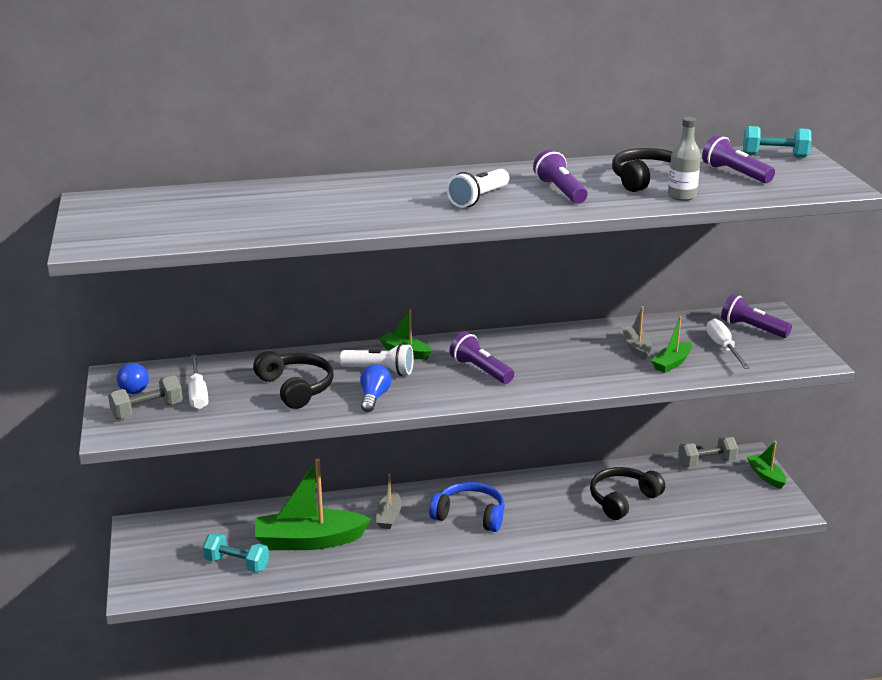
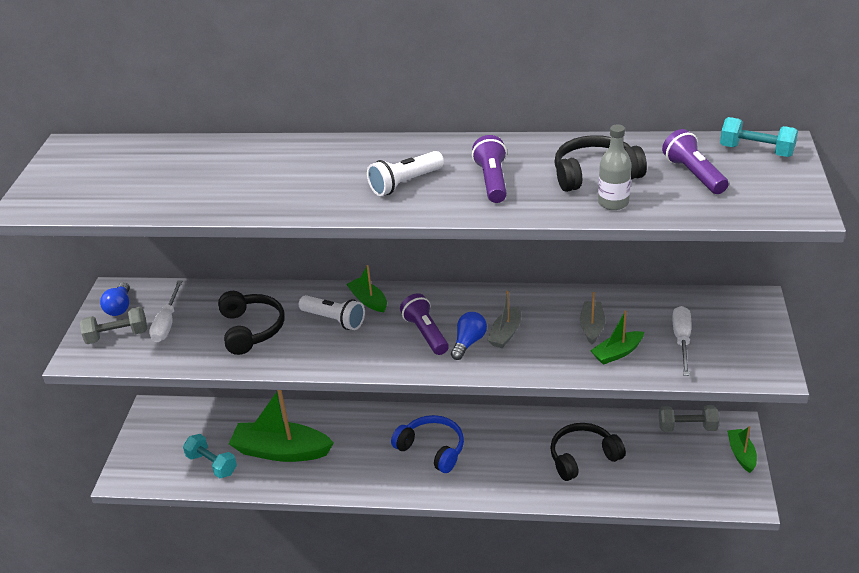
camera: 20 degrees right, 10 degrees up
(374, 397) = (312, 351): blue light bulb -> blue light bulb (468, 342)
(389, 516) = (360, 437): grey boat -> grey boat (505, 334)
(752, 328) = (726, 319): purple flashlight -> none

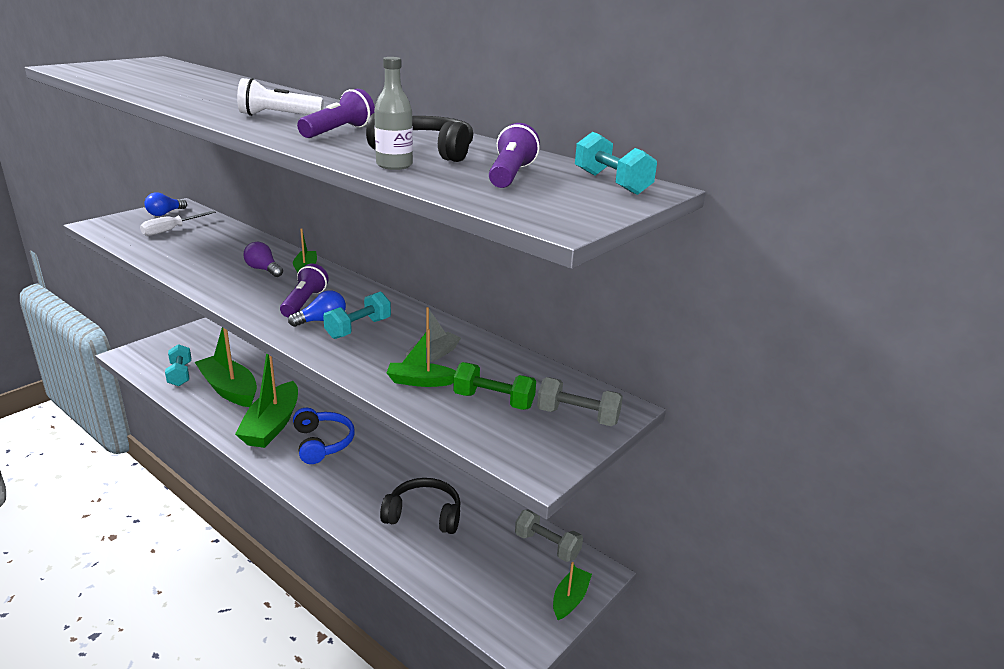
camera: 30 degrees right, 10 degrees down
(117, 336) = (135, 224): grey dumbbell -> grey dumbbell (577, 417)
(251, 329) = (207, 252): black headphones -> none
(334, 320) = (263, 269): white flashlight -> purple light bulb
(369, 459) = (272, 425): none -> green boat
(505, 334) = (358, 328): grey boat -> turquoise dumbbell
(682, 340) = (493, 401): white screwdriver -> green dumbbell

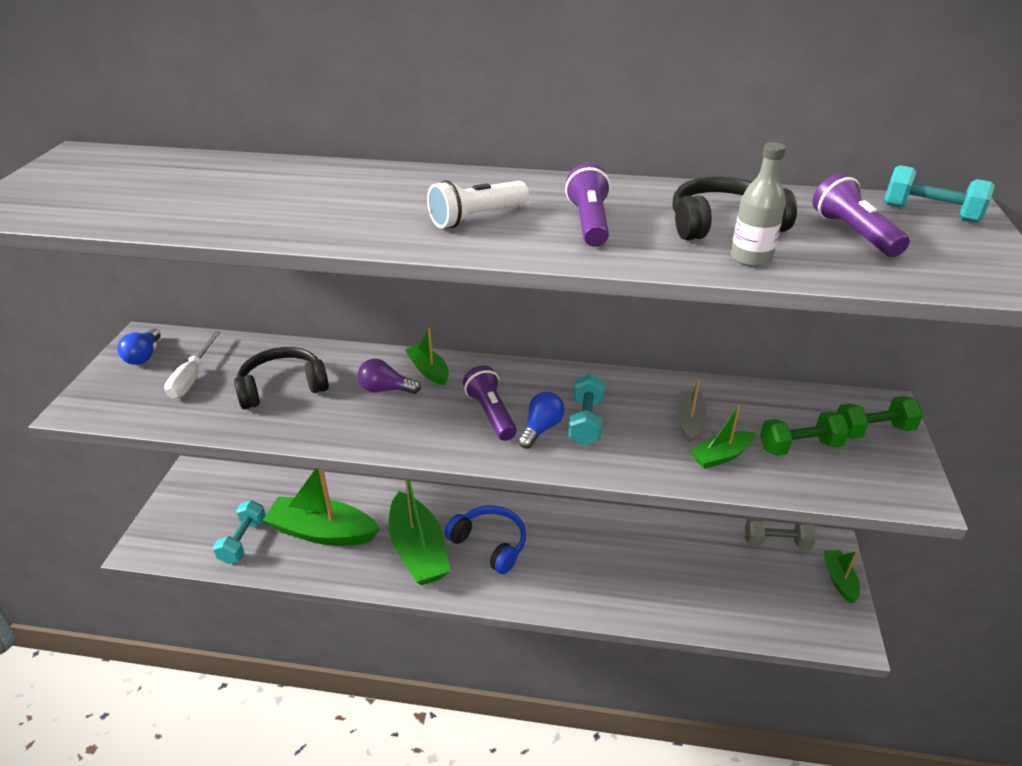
camera: 30 degrees left, 10 degrees up
(180, 374) = (243, 541): turquoise dumbbell -> turquoise dumbbell turned 60 degrees clockwise
(424, 515) = (659, 568): black headphones -> black headphones (282, 387)
(577, 417) = (873, 430): grey dumbbell -> green dumbbell

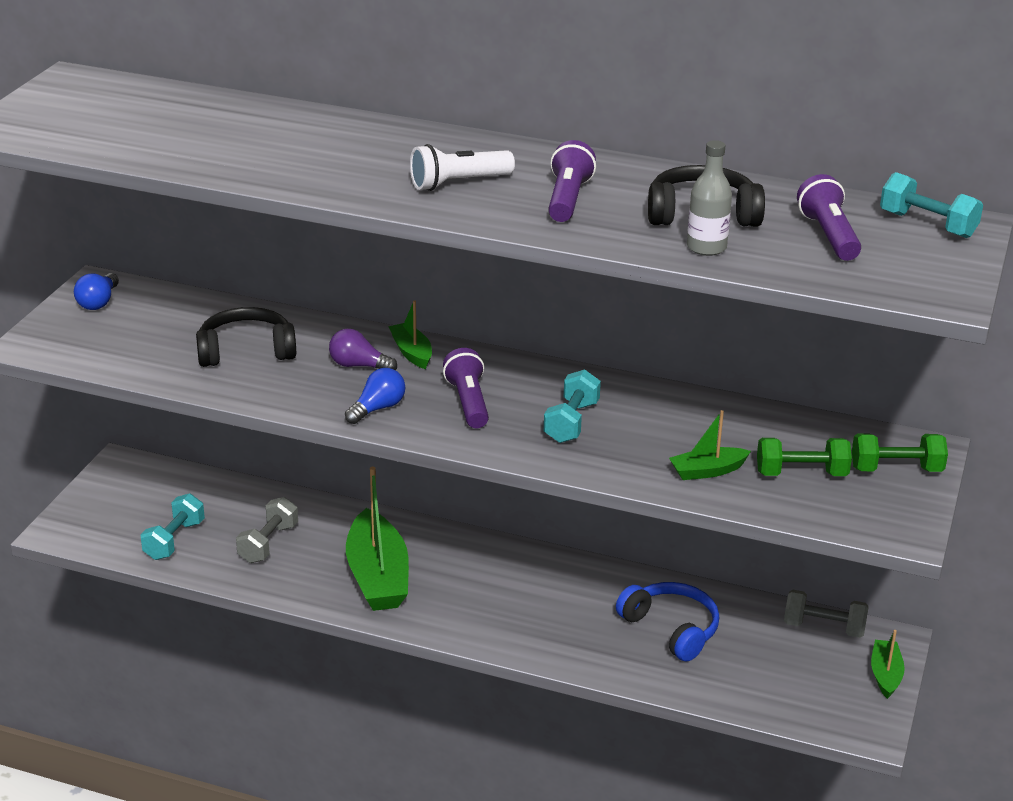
camera: 10 degrees right, 5 degrees down
(192, 377) = (149, 330): white screwdriver -> none
(323, 532) = (268, 543): green boat -> grey dumbbell
(490, 544) = (465, 582): blue headphones -> blue headphones (671, 629)
(541, 428) = (519, 422): blue light bulb -> blue light bulb (378, 408)
(689, 422) = (688, 436): grey boat -> none

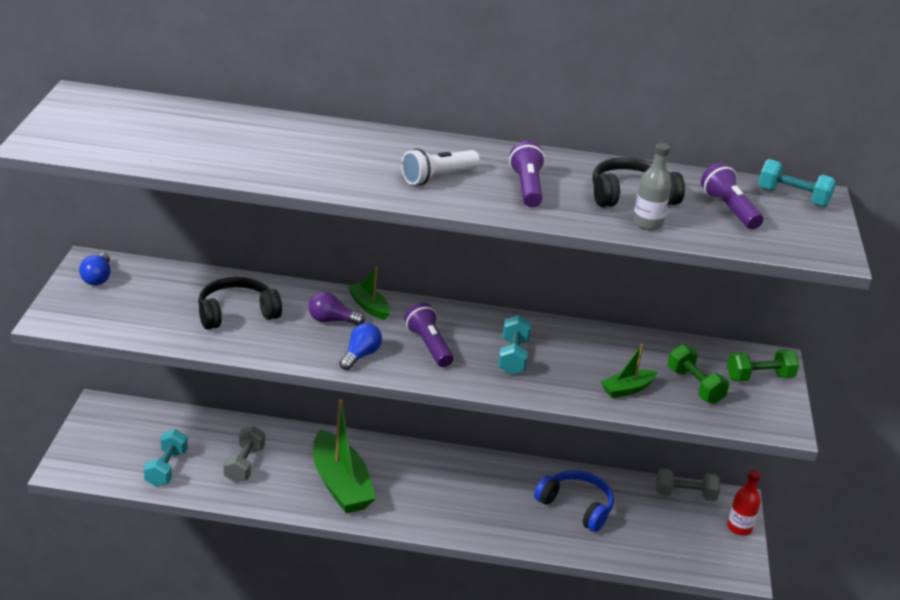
camera: 15 degrees left, 0 degrees up
(801, 473) = (695, 386): green dumbbell -> green dumbbell turned 75 degrees clockwise
(885, 675) = (739, 528): green boat -> red bottle

